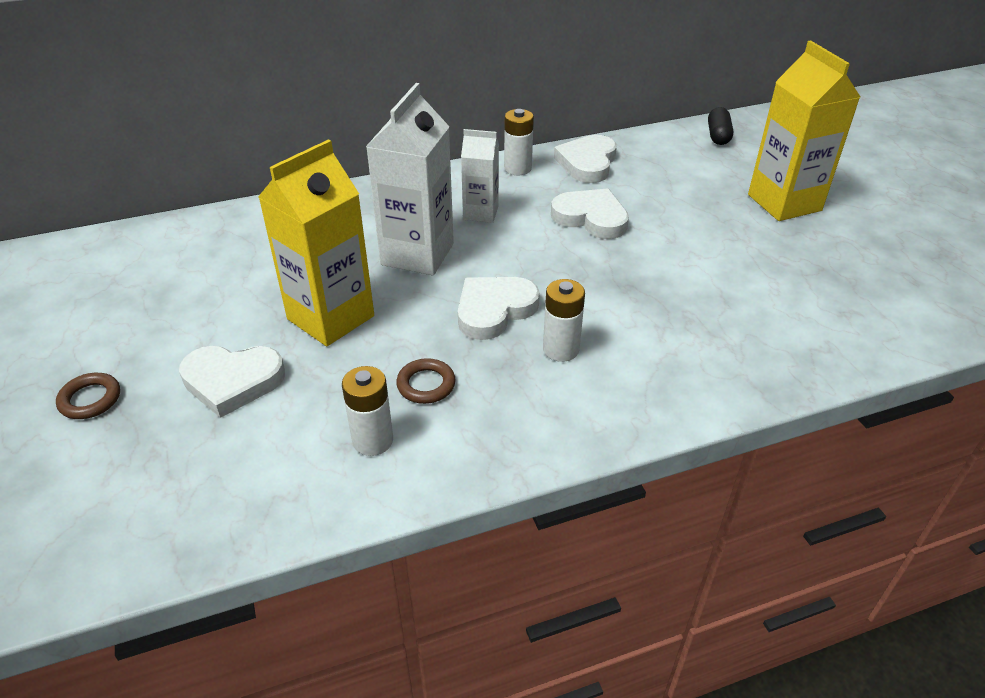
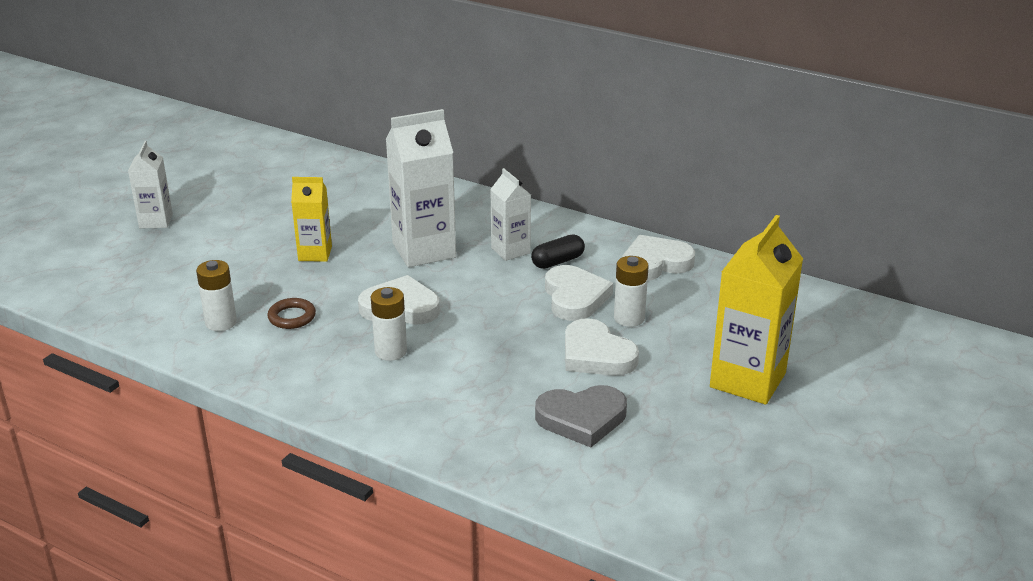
camera: 50 degrees right, 10 degrees down
(90, 399) = (156, 221): brown ring -> white carton
(232, 381) = (218, 253): white heart -> white heart (596, 355)
(330, 317) = (315, 253): yellow carton -> yellow carton, size x0.58
(517, 168) = (596, 238): white battery -> white battery (629, 318)
(718, 135) = (813, 306): black capsule -> black capsule (557, 261)
(767, 296) = (582, 419): none -> grey heart

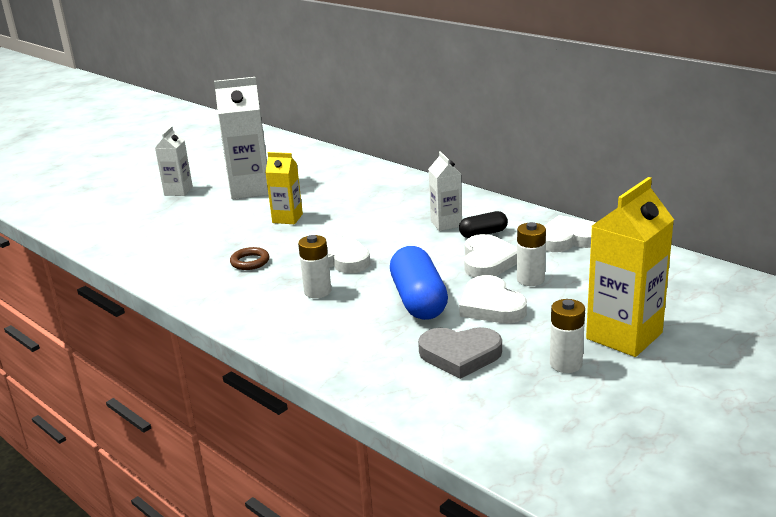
camera: 15 degrees right, 5 degrees down
(221, 322) = (194, 262): white battery -> white battery (566, 364)
(424, 250) = (374, 220): white carton -> white carton (250, 189)
(513, 354) = (418, 300): none -> blue capsule

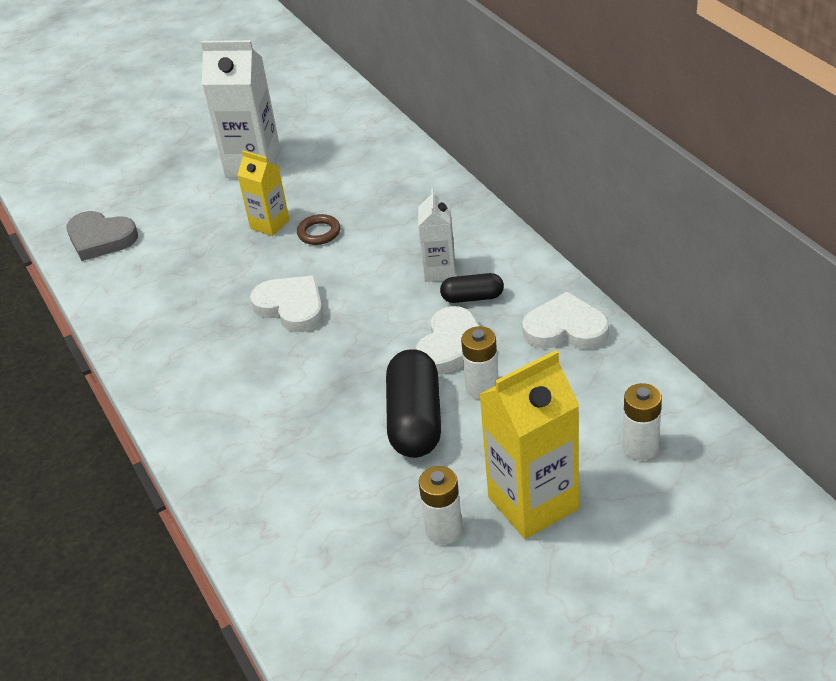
camera: 20 degrees right, 15 degrees up
(178, 191) = (175, 152): white carton -> none
(250, 262) = (198, 289): brown ring -> brown ring (319, 233)
(317, 291) = (245, 354): white battery -> white battery (640, 447)
(418, 300) = (343, 392): blue capsule -> none
(460, 355) = (341, 488): grey heart -> grey heart (100, 239)
(491, 306) = (415, 420): white heart -> black capsule

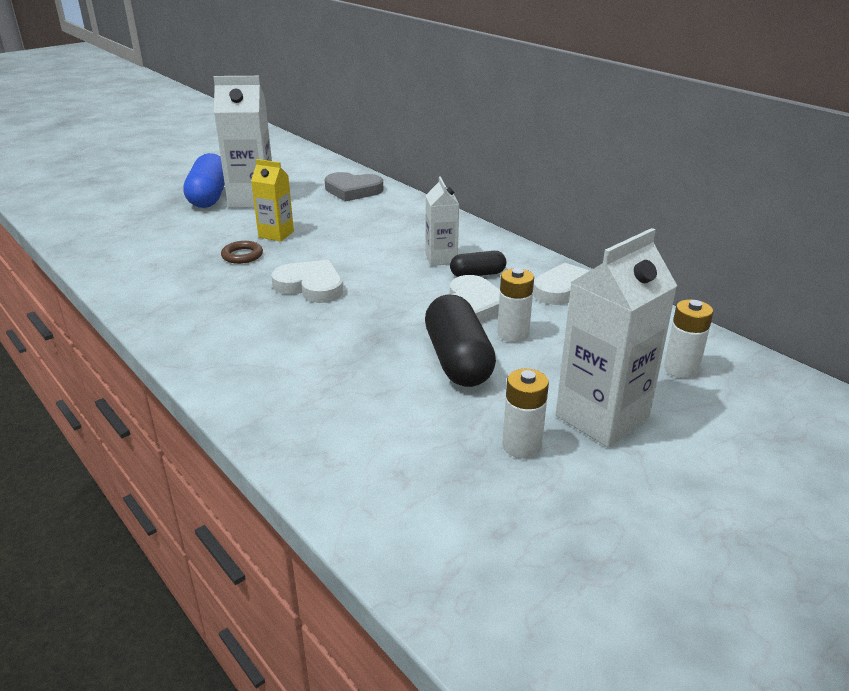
camera: 15 degrees left, 10 degrees down
(100, 239) = (114, 247): grey heart -> grey heart (353, 190)
(207, 157) = (209, 196): none -> blue capsule
(319, 233) = (323, 238): brown ring -> brown ring (242, 255)
(533, 503) = (602, 418): yellow carton -> white carton

